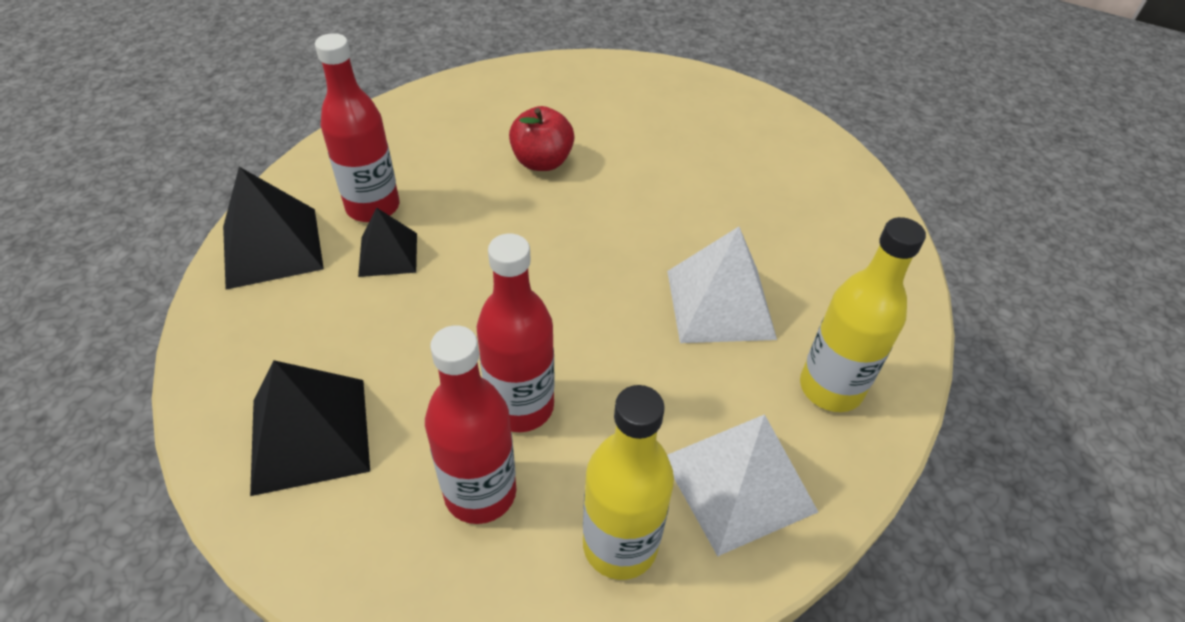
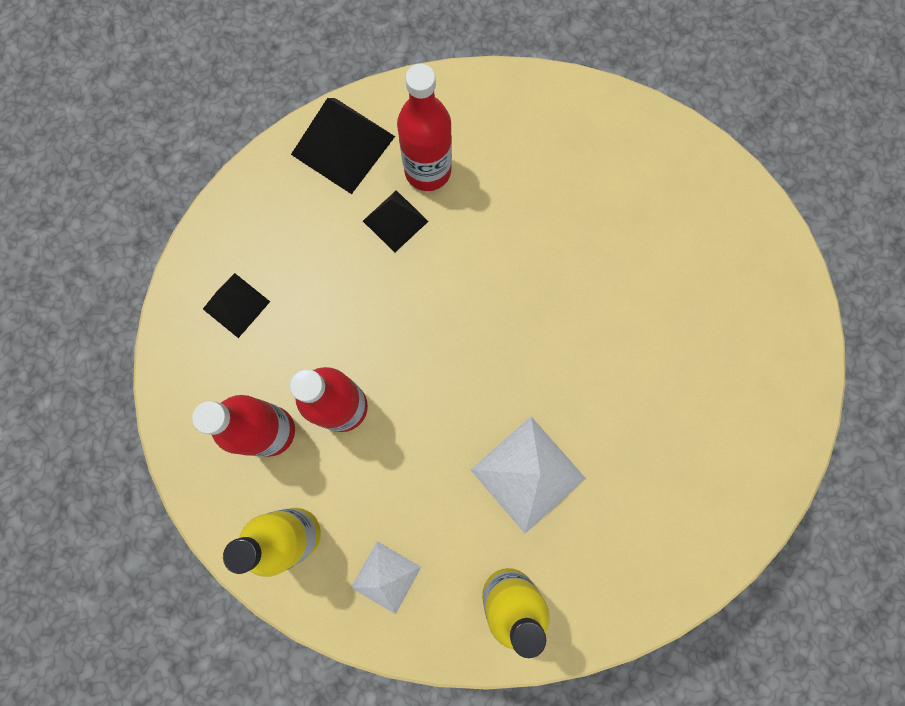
camera: 55 degrees right, 30 degrees up
(309, 434) = (236, 305): black pyramid -> black pyramid, size x0.61
(542, 162) = (572, 242): red apple -> none
(738, 483) = (386, 577): white pyramid -> white pyramid, size x0.61

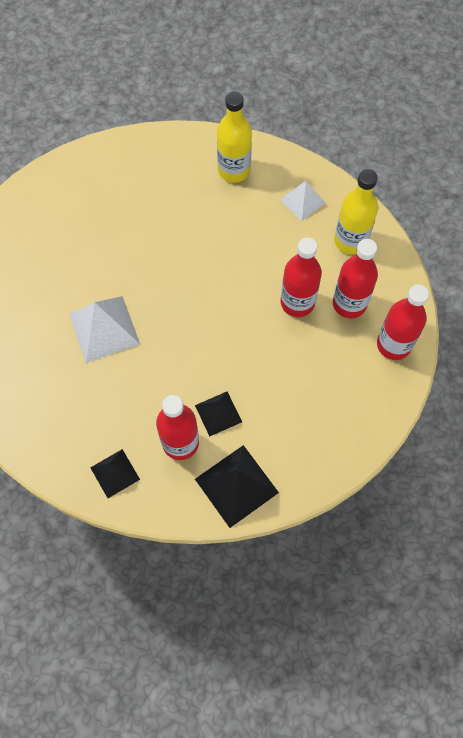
camera: 160 degrees left, 10 degrees down
(195, 391) = (393, 344): none -> red bottle
(236, 305) = (351, 392): black pyramid -> black pyramid (115, 473)
(528, 474) = (195, 226): white pyramid -> white pyramid (104, 329)

